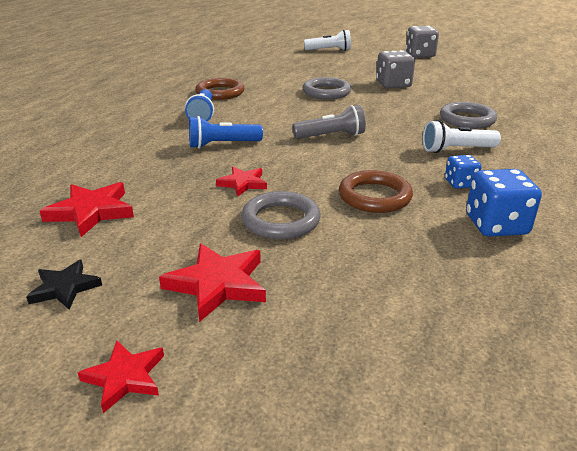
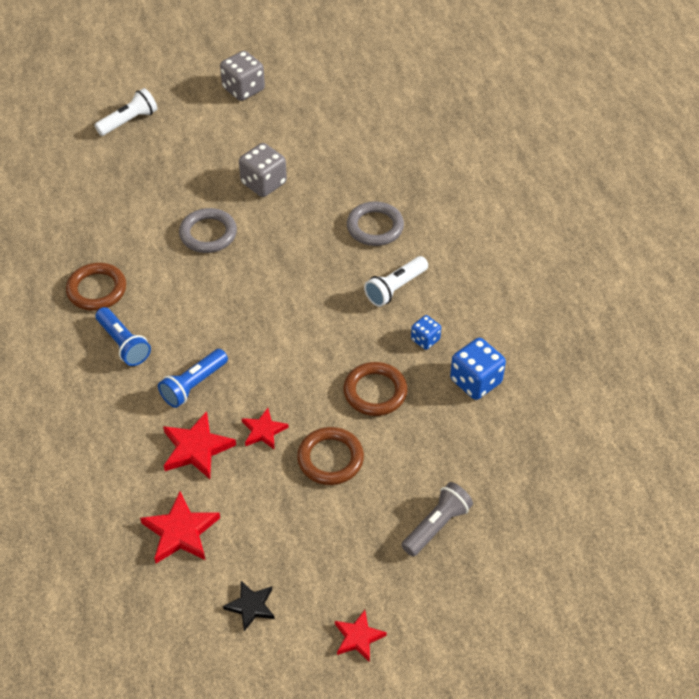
camera: 35 degrees left, 20 degrees up
(217, 284) = (344, 544): red star -> red star (196, 448)
(281, 220) = (330, 459): grey ring -> brown ring
(331, 136) = (278, 319): grey flashlight -> grey flashlight (437, 525)

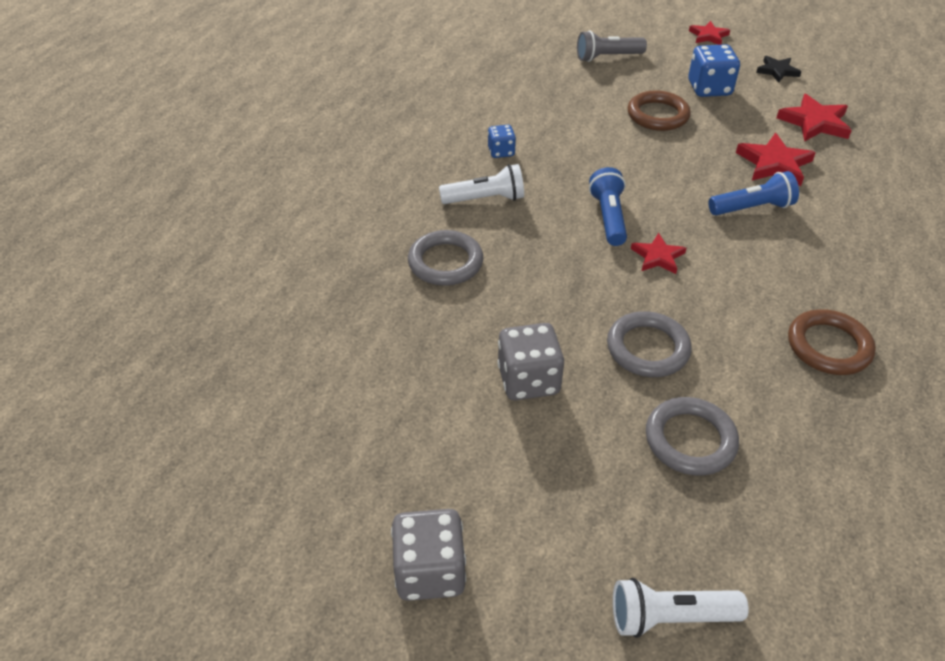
camera: 145 degrees left, 5 degrees down
(123, 344) = (814, 273): blue flashlight -> blue flashlight (608, 217)
(156, 195) = (690, 440): none -> grey ring
(263, 431) = (703, 151): red star -> red star (658, 257)
(375, 392) = (582, 137): brown ring -> none
(475, 381) = (490, 111): blue dice -> blue dice (709, 88)

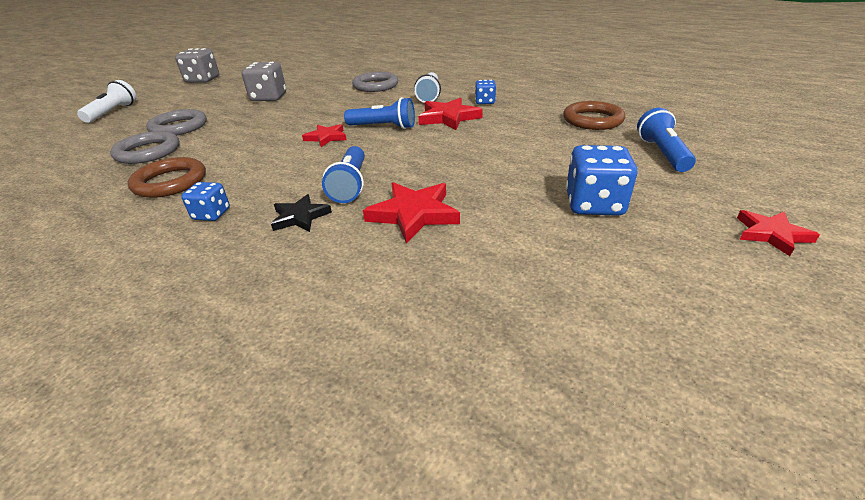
camera: 105 degrees right, 10 degrees down
(607, 57) = (662, 153): grey flashlight -> blue flashlight
(647, 348) = (252, 125): grey ring -> grey ring (148, 152)
(657, 115) = (531, 164): brown ring -> brown ring (592, 120)
(777, 71) = (663, 278): black star -> black star (300, 217)
(814, 122) = (496, 273): red star -> red star (448, 117)
(854, 280) = (212, 214): none -> blue dice

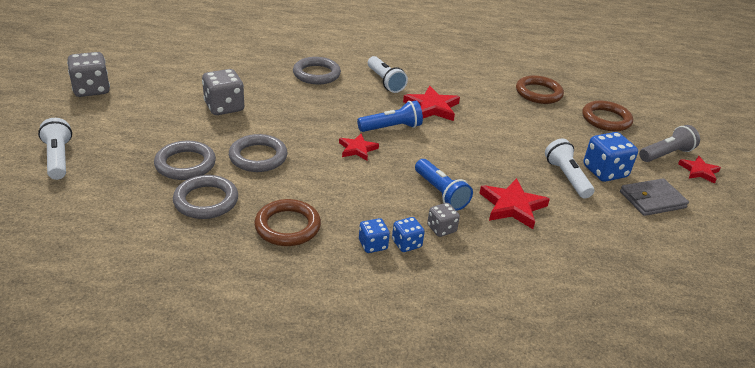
camera: 35 degrees left, 0 degrees up
(237, 130) = (258, 157): none -> grey ring
(300, 217) = (441, 229): black star -> grey dice
(485, 102) = (441, 83): blue dice -> blue dice (406, 244)
(528, 200) = (566, 177): none -> white flashlight
(637, 252) = (652, 200): none -> grey wallet
(662, 153) = (606, 119): blue flashlight -> brown ring
(725, 203) = (666, 154): none -> grey flashlight

